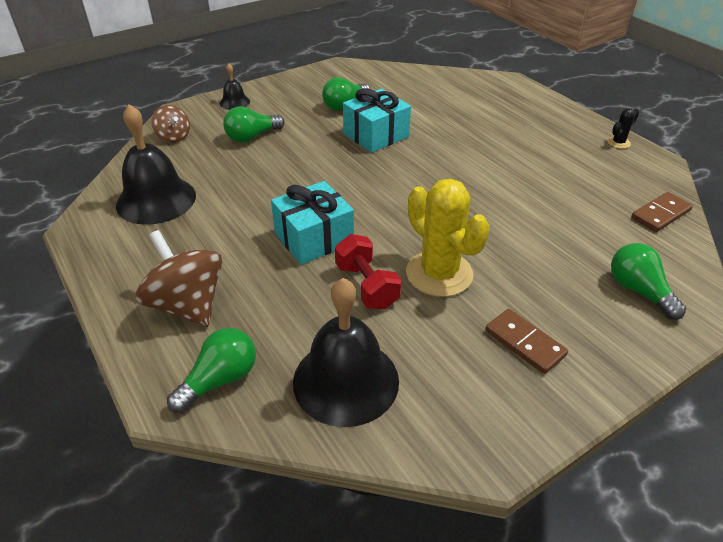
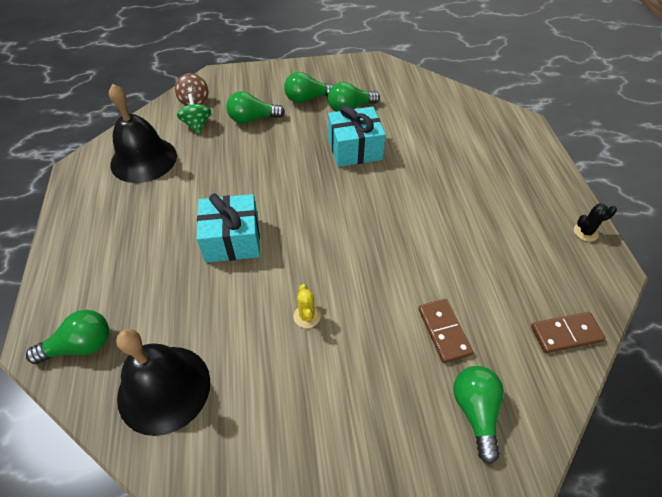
camera: 25 degrees right, 10 degrees up
(187, 305) = (102, 267): brown spinning top -> none
(194, 156) = (197, 125): none -> green spinning top
(234, 102) = (262, 78): black bell -> none
(296, 108) = (307, 99): none -> green light bulb
(366, 286) = (240, 304): red dumbbell -> none
(439, 274) = (307, 316): yellow cactus -> yellow cactus, size x0.44
(525, 343) = (329, 419): brown domino -> brown domino (444, 331)

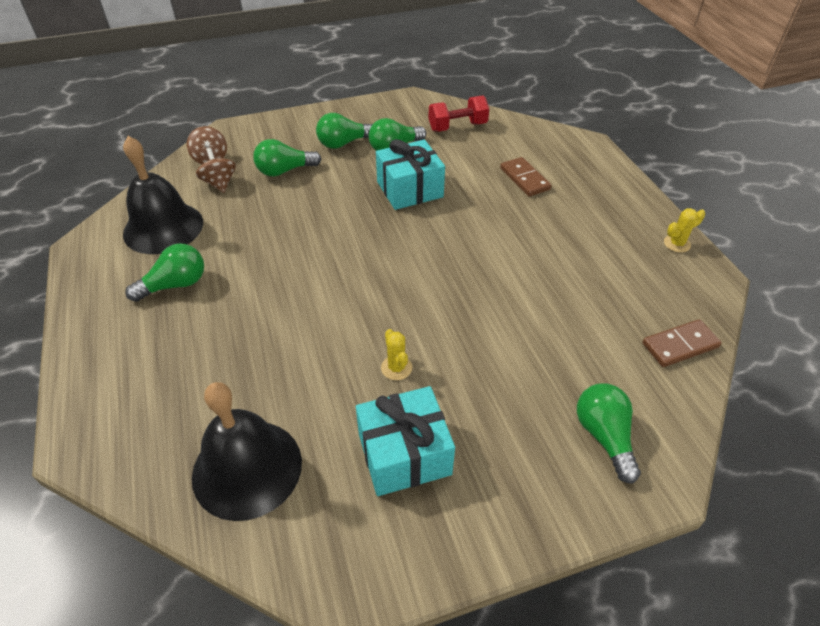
camera: 10 degrees left, 5 degrees down
(80, 346) = (133, 438): green light bulb -> green light bulb (175, 285)
(197, 125) = (220, 183): green spinning top -> brown spinning top
(232, 240) = (291, 300): turquoise gift -> turquoise gift (404, 454)
(409, 93) = (457, 127): none -> red dumbbell
(444, 331) = (552, 361): brown domino -> brown domino (524, 179)
(585, 232) = (677, 244): black cactus -> yellow cactus

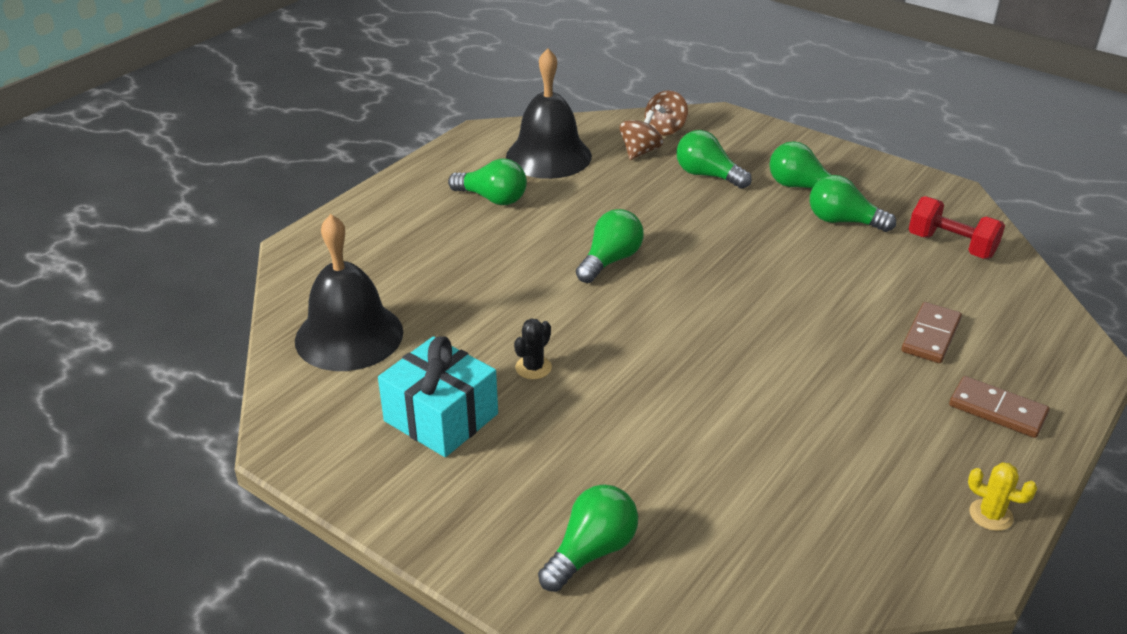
camera: 55 degrees right, 10 degrees down
(321, 264) = (610, 260): none -> green light bulb
(396, 368) = (533, 368): yellow cactus -> black cactus
(410, 189) = (790, 262): turquoise gift -> none
(680, 345) = (798, 575): brown domino -> brown domino (997, 410)

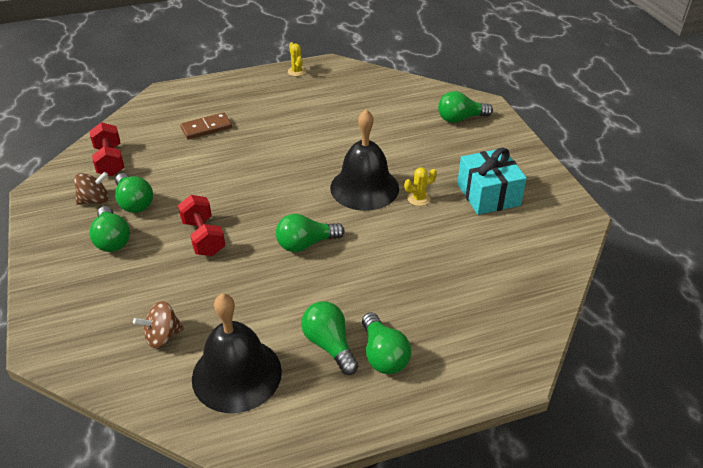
camera: 145 degrees left, 5 degrees up
(349, 336) = (515, 267): black bell -> black bell (364, 187)
(533, 368) = (418, 198): black cactus -> yellow cactus
(665, 129) = (107, 354): brown spinning top -> brown spinning top (94, 200)
(707, 175) = (152, 283): green light bulb -> green light bulb (383, 355)
(721, 223) = (203, 237): none -> red dumbbell
(997, 410) = (234, 94): brown domino -> none

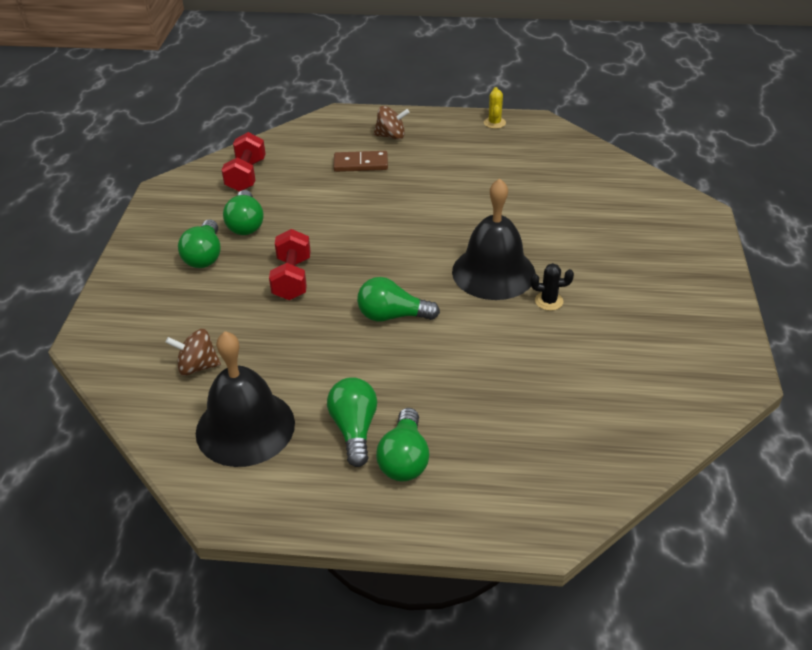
camera: 25 degrees right, 0 degrees up
(94, 200) = (210, 212): brown spinning top -> brown spinning top (391, 136)
(418, 198) = (549, 301): yellow cactus -> black cactus
(460, 119) = (657, 222): green light bulb -> none
(488, 194) = (636, 319): turquoise gift -> none

